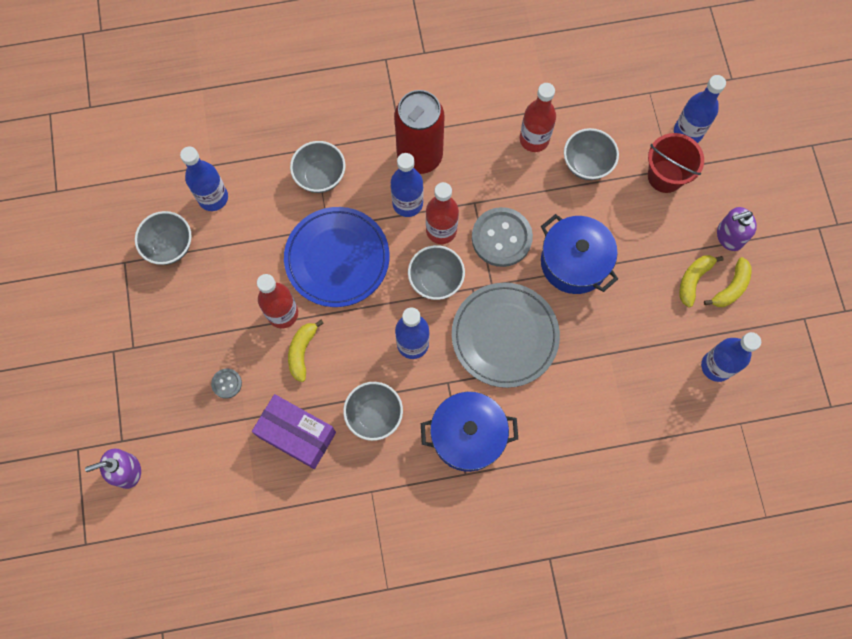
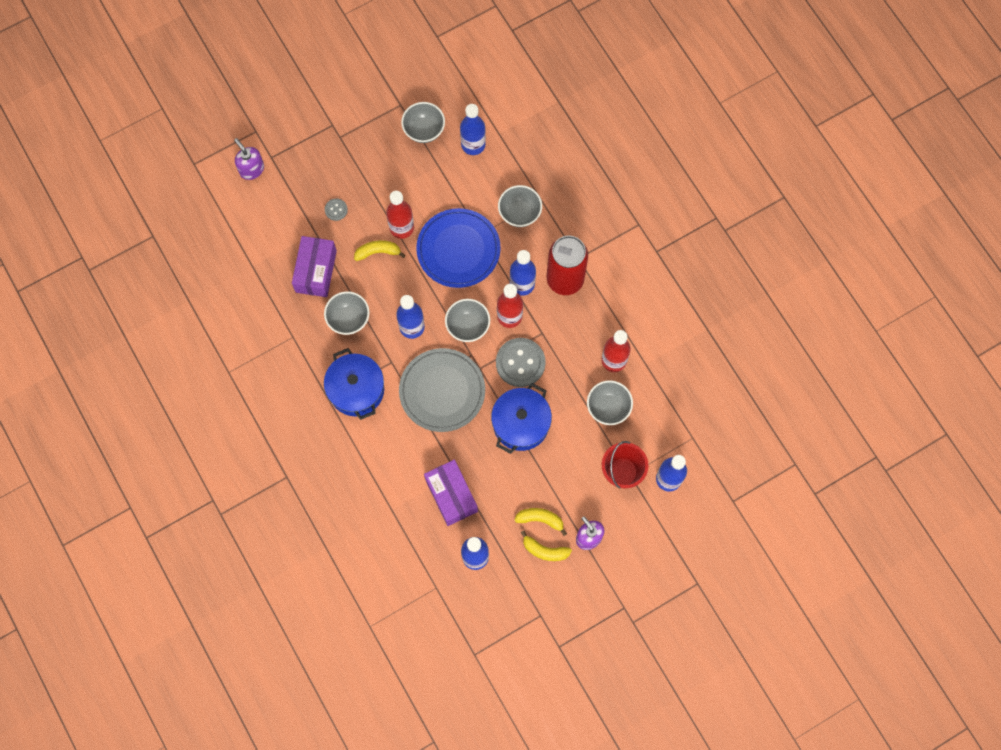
camera: 70 degrees right, 0 degrees up
(635, 368) = (451, 495): none -> purple box

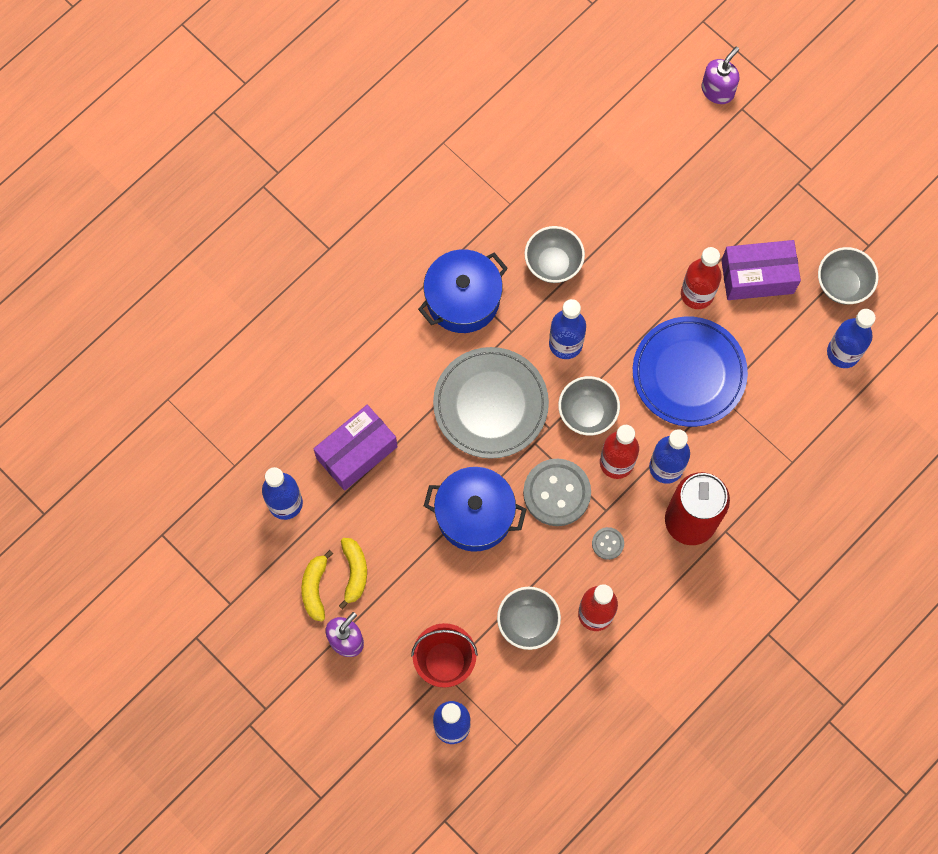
camera: 75 degrees right, 0 degrees up
(316, 271) = (605, 207): purple box -> purple box (757, 277)
(336, 210) = (695, 207): grey button -> grey button (607, 543)
(378, 252) = (654, 274): yellow banana -> none
(519, 213) = (765, 438): grey bowl -> none

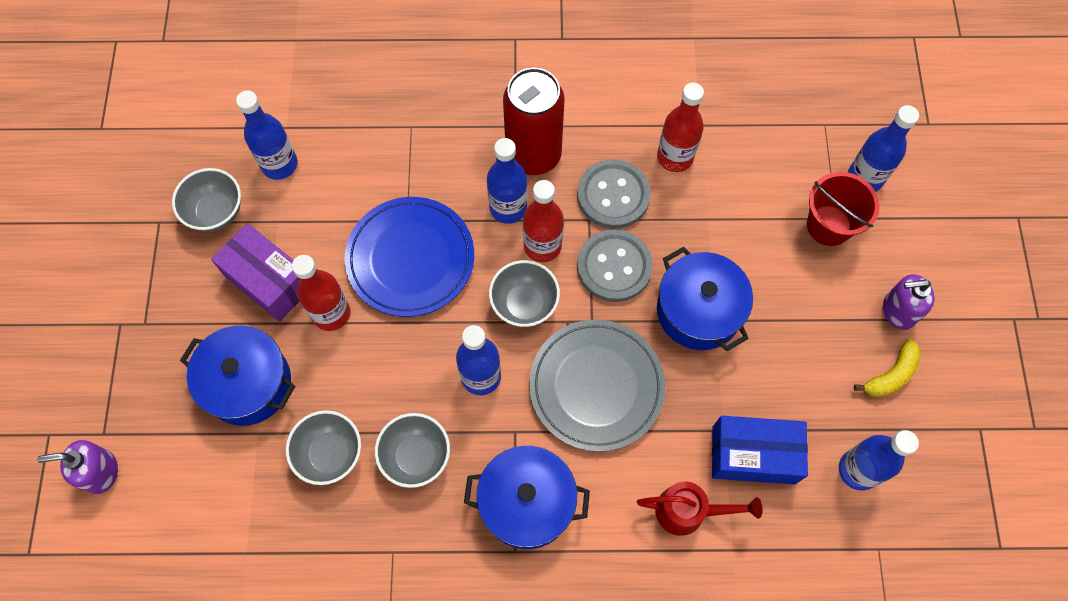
camera: 135 degrees left, 5 degrees down
(354, 572) = (844, 357): yellow banana -> none
(356, 452) = (753, 455): purple box -> blue box
(365, 382) = (688, 511): none -> red watering can
(528, 622) = (734, 196): grey bowl -> grey bowl (330, 454)
(607, 543) = (613, 195): grey button -> grey button, size x2.11
(695, 210) = (248, 384): none -> blue pot

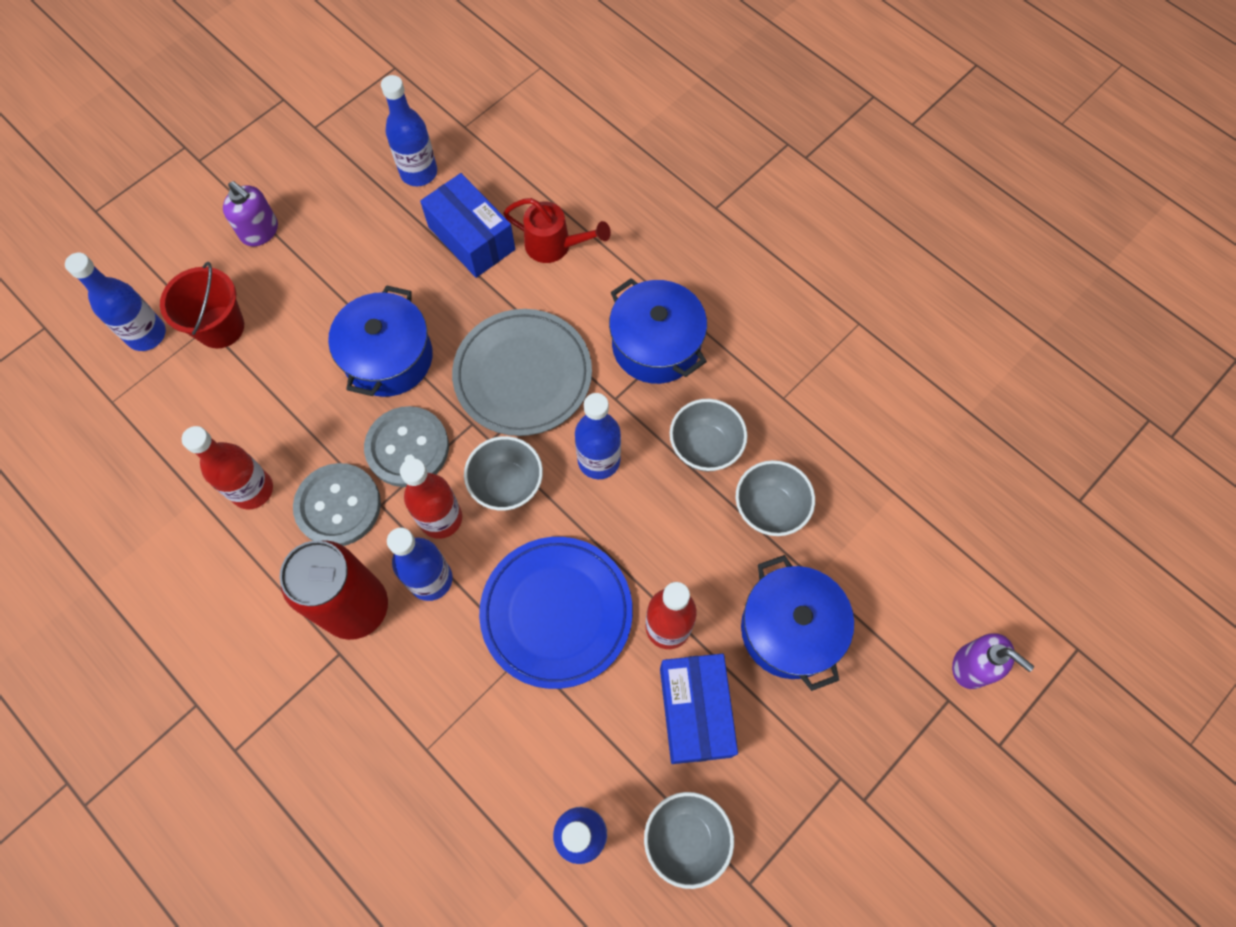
camera: 135 degrees left, 0 degrees up
(269, 280) = (695, 712): purple box -> blue box
(688, 511) = (554, 245): red watering can -> red watering can turned 150 degrees clockwise
(891, 374) = (321, 201): yellow banana -> none

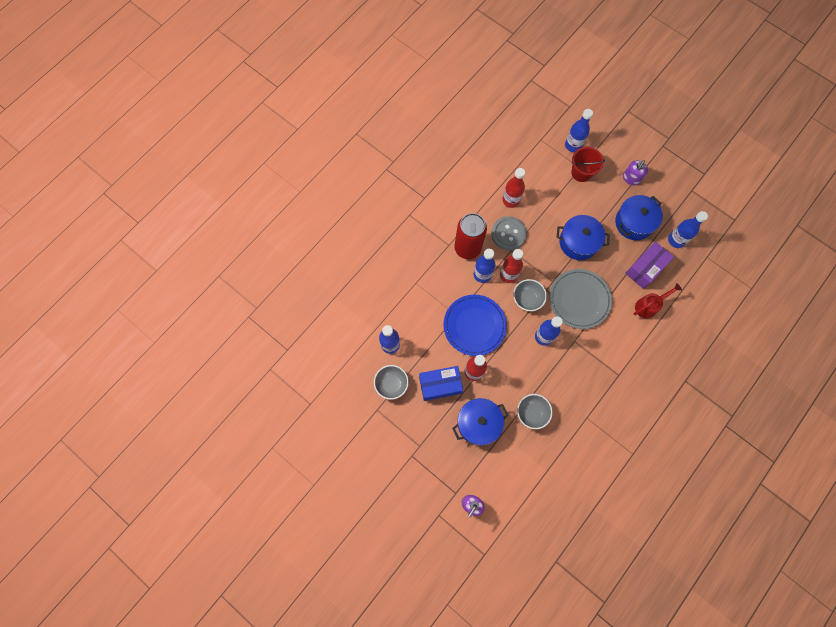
camera: 85 degrees right, 5 degrees up
(407, 448) = (538, 256): grey button -> none
(472, 238) = (645, 268): blue box -> purple box
(554, 245) = (648, 306): red watering can -> red watering can turned 135 degrees counterclockwise
(656, 345) = (604, 357): blue pot -> blue pot (634, 223)
(705, 447) = (557, 382): grey bowl -> none

